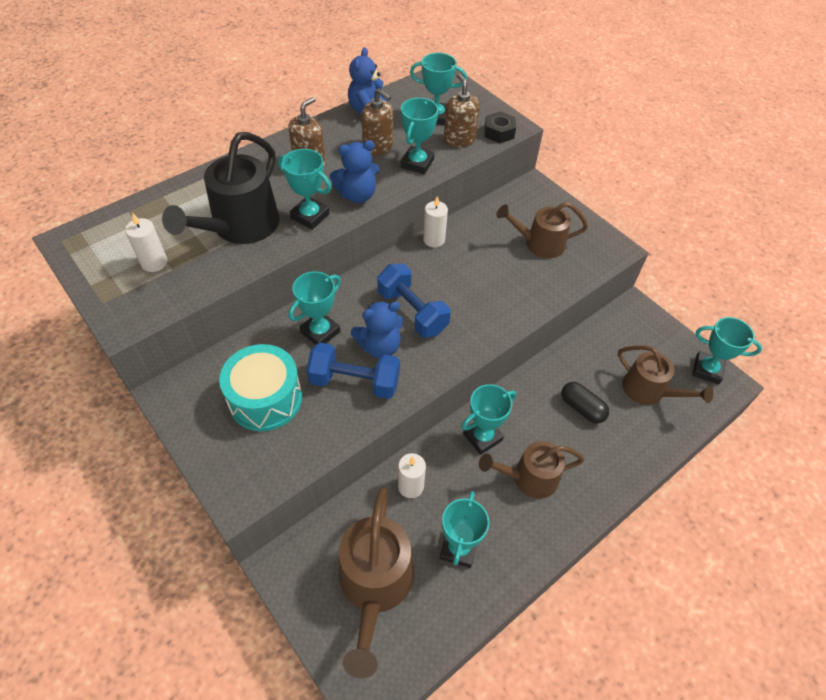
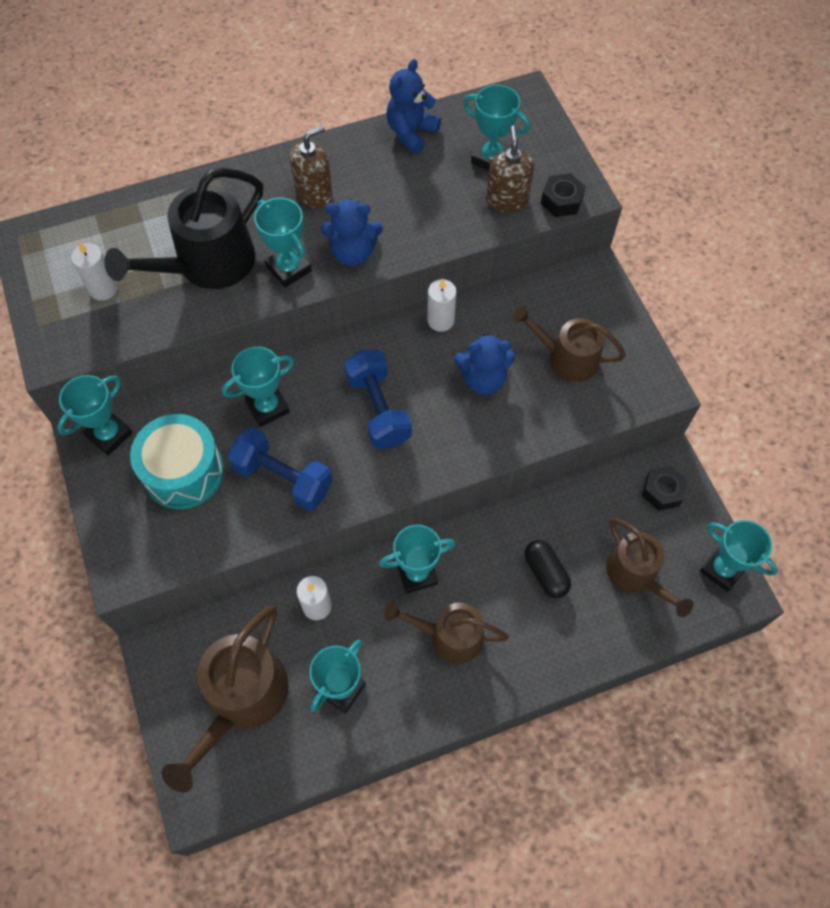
camera: 20 degrees right, 10 degrees up
(378, 147) = (403, 188): brown soap dispenser -> none
(379, 346) = (326, 443): blue teddy bear -> blue teddy bear (483, 379)
(417, 163) = (441, 223): turquoise trophy -> turquoise trophy (109, 434)
(638, 327) = (662, 491): none -> black nut

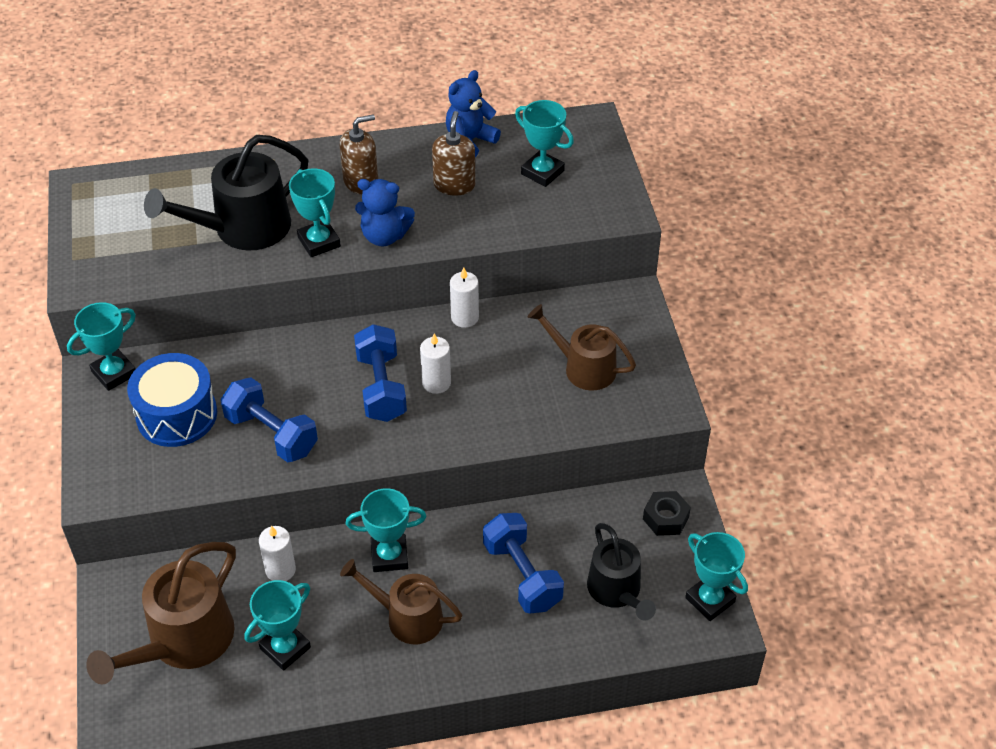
camera: 10 degrees right, 15 degrees down
(103, 289) = (140, 236): white candle -> white candle (436, 383)
(183, 472) = (177, 415): turquoise drum -> blue drum
(267, 407) = (273, 370): turquoise trophy -> none
(483, 379) = (493, 375): blue teddy bear -> none
(507, 199) = (548, 209): brown soap dispenser -> brown soap dispenser (454, 185)
(545, 573) = (522, 575): black capsule -> blue dumbbell
(561, 200) = (602, 217): black nut -> none
(636, 575) = (617, 591): brown watering can -> black watering can

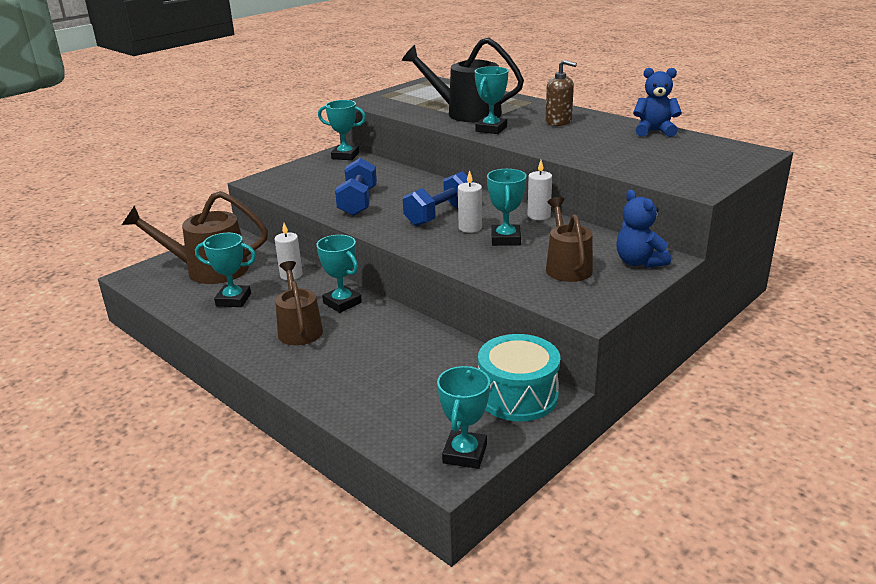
camera: 55 degrees right, 20 degrees down
(177, 415) = (338, 177): blue drum -> none
(384, 236) = (528, 140): blue teddy bear -> blue teddy bear (639, 262)
(454, 185) = (609, 140): brown soap dispenser -> none
(522, 575) = (384, 356): blue dumbbell -> none
(542, 172) = (676, 155): turquoise trophy -> turquoise trophy (505, 239)
(617, 591) = (418, 403): black watering can -> none
(665, 518) = (518, 396): black nut -> turquoise drum

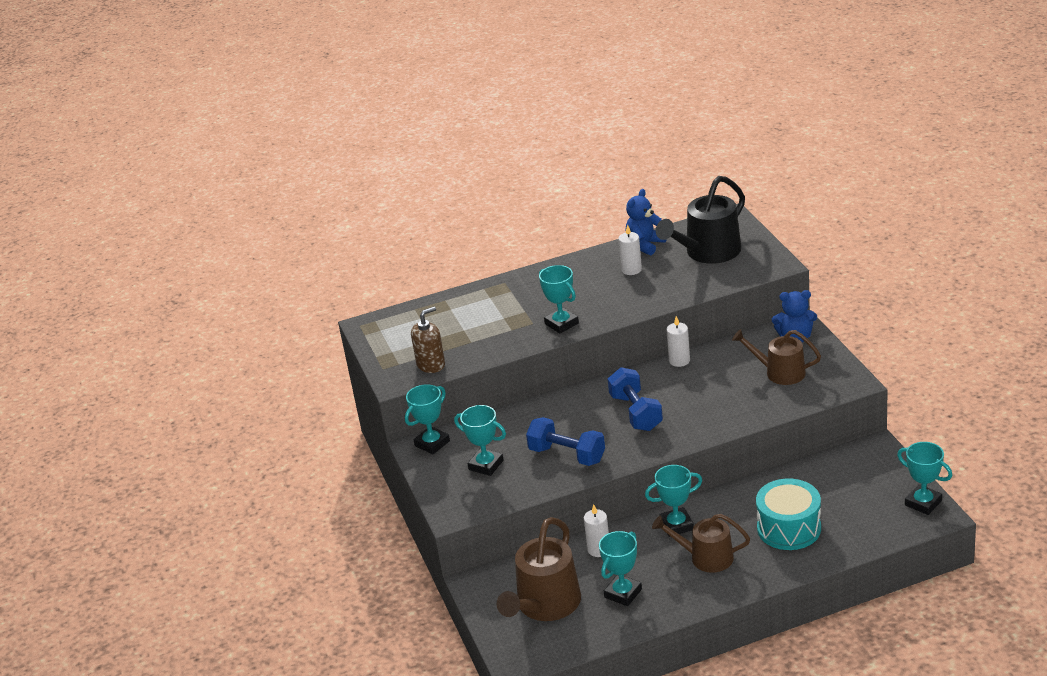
camera: 60 degrees left, 5 degrees up
(467, 113) = (501, 327): black watering can -> black watering can (708, 252)
(470, 228) = (675, 402): white candle -> white candle (631, 270)
(505, 239) = (711, 389): turquoise trophy -> turquoise trophy (486, 465)
(518, 396) = (871, 462): turquoise drum -> turquoise drum (789, 528)
(558, 122) = (576, 283): brown soap dispenser -> brown soap dispenser (431, 365)

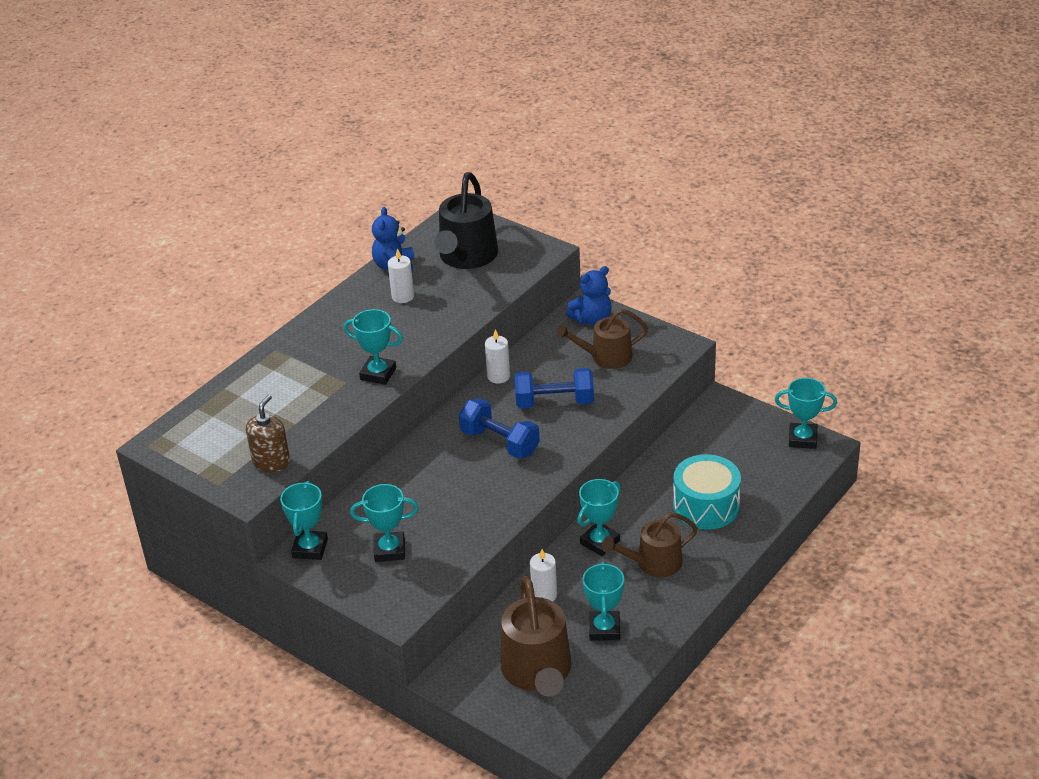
camera: 35 degrees left, 5 degrees up
(567, 455) = (466, 509): blue dumbbell -> blue dumbbell (554, 402)

